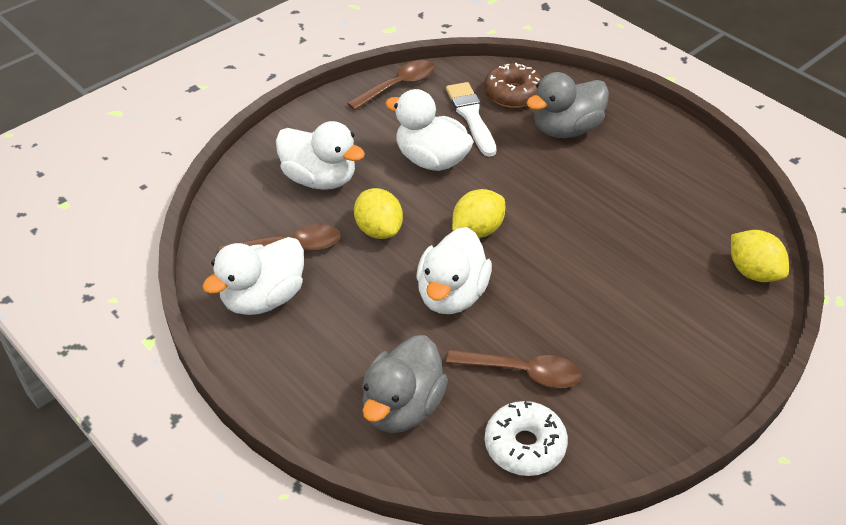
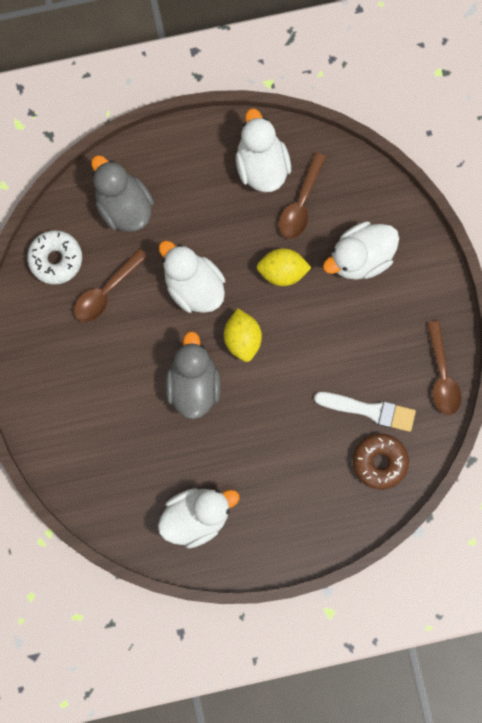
camera: 120 degrees right, 35 degrees up
(431, 160) = (335, 349): white duck -> white duck (196, 516)
(566, 129) = (312, 475): grey duck -> grey duck (193, 384)
(753, 272) = (94, 500): yellow lemon -> none

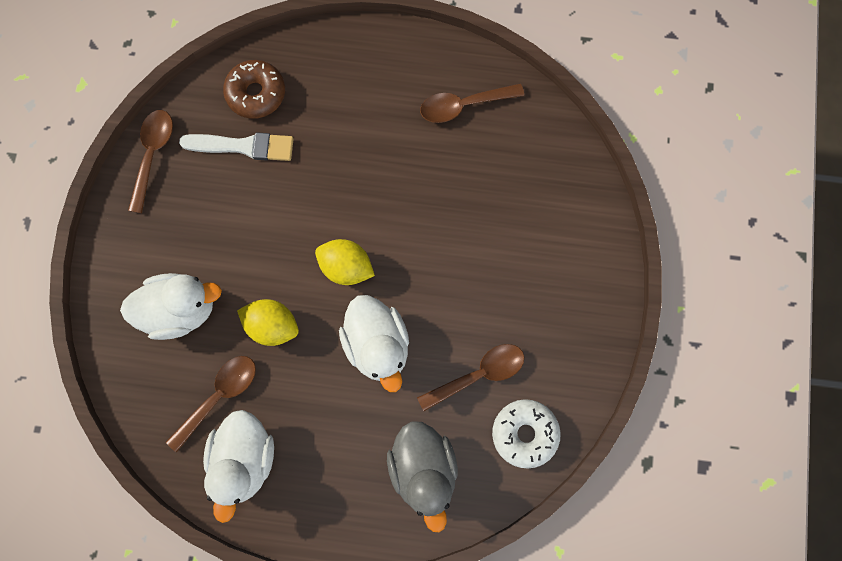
camera: 160 degrees left, 5 degrees down
(193, 384) = (418, 238): grey duck -> none
(196, 516) = (463, 105): white duck -> brown spoon
(242, 338) = (346, 267): yellow lemon -> yellow lemon turned 75 degrees counterclockwise
(369, 410) = (243, 146): white brush -> white brush turned 150 degrees clockwise

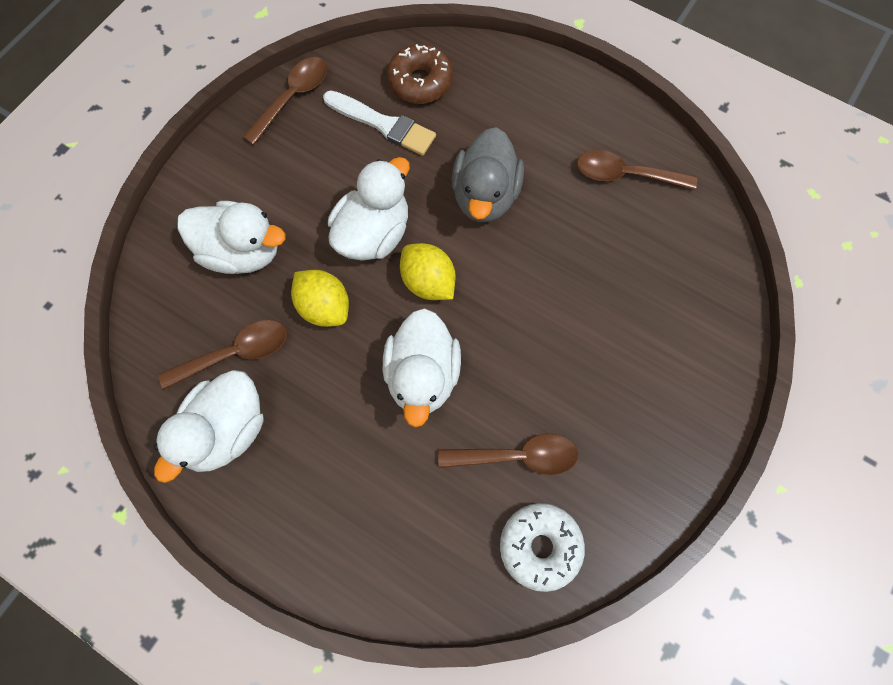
camera: 25 degrees right, 5 degrees down
(282, 246) = (373, 234): none -> white duck
(423, 470) = (408, 533): grey duck -> grey duck (485, 196)

